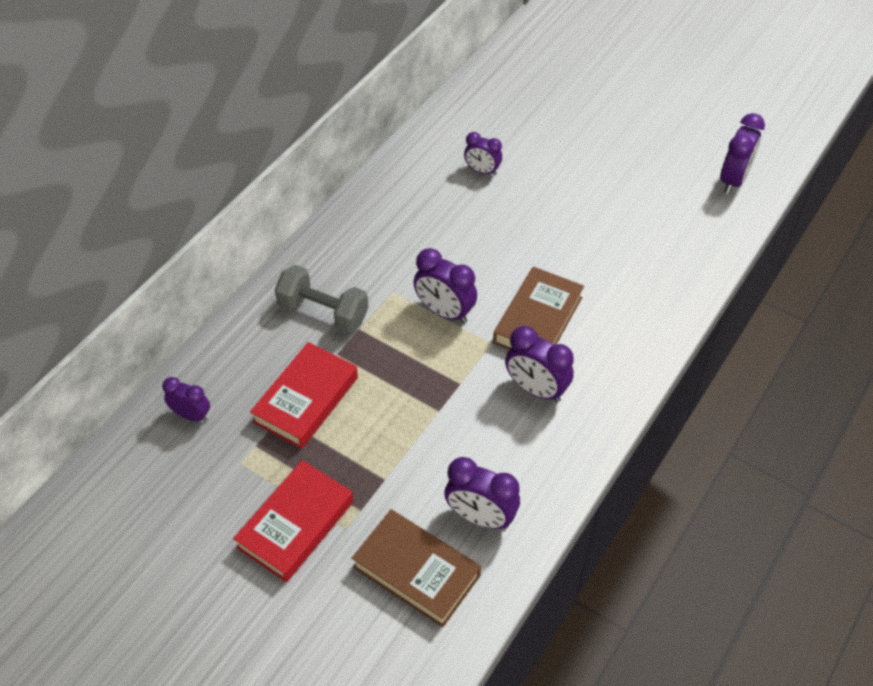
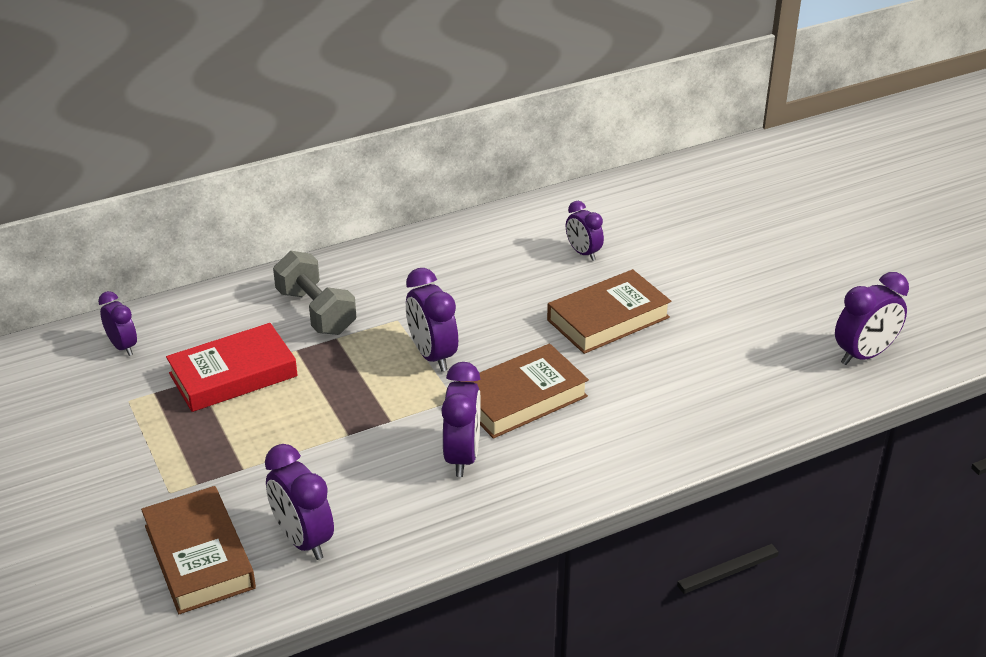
camera: 30 degrees right, 15 degrees down
(295, 524) = (128, 469): red book -> none
(536, 389) = (462, 456): purple clock -> purple clock turned 150 degrees counterclockwise
(545, 223) = (608, 319): none -> brown book

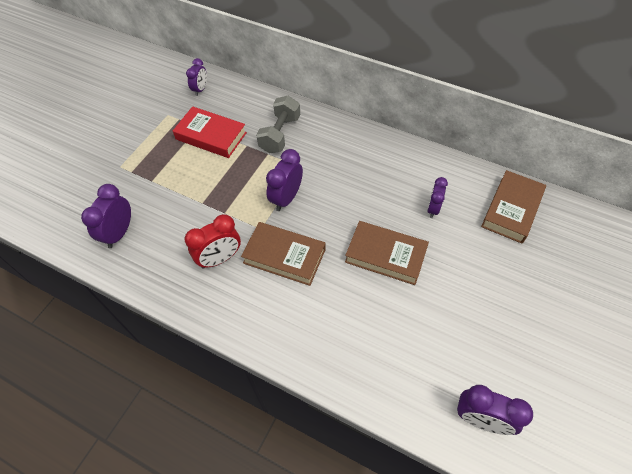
camera: 55 degrees right, 20 degrees up
(199, 557) = (86, 203): brown book -> brown book (511, 209)
(462, 456) = (220, 258): purple clock -> red clock

